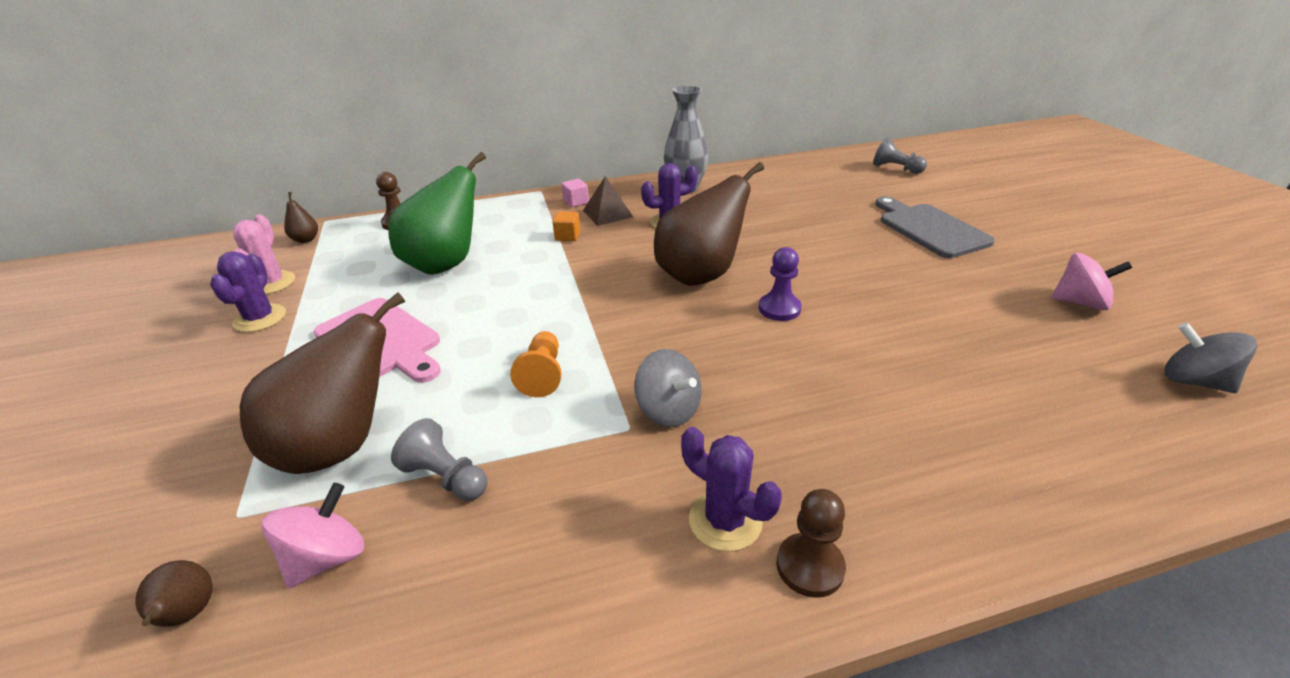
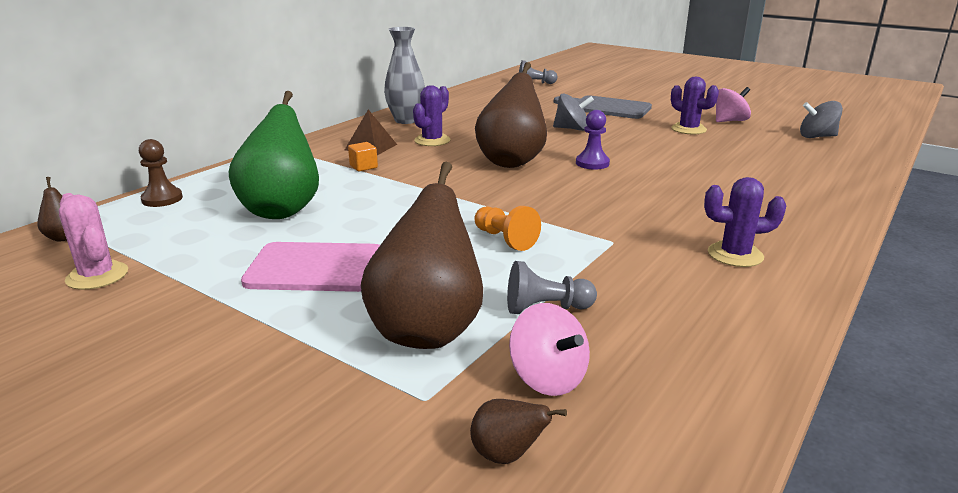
camera: 40 degrees left, 10 degrees down
(260, 318) = (146, 300): purple cactus -> purple cactus (688, 129)
(327, 558) = (548, 378): pink spinning top -> pink spinning top turned 150 degrees clockwise
(576, 202) = (327, 146): pink cube -> none
(668, 410) = (619, 226): grey spinning top -> grey spinning top (571, 129)
(810, 566) = (799, 253): brown pawn -> none

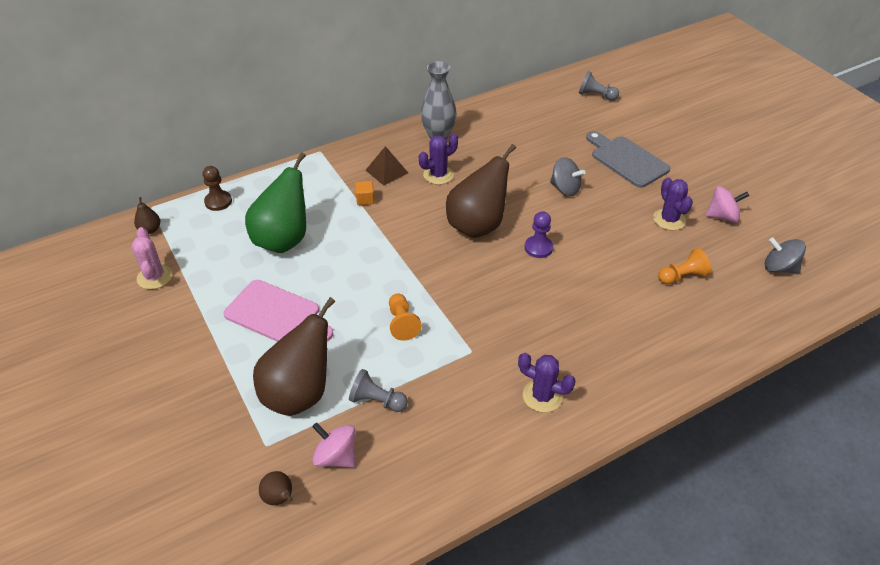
camera: 25 degrees right, 20 degrees up
(548, 378) = (336, 456): pink spinning top -> pink spinning top turned 135 degrees clockwise
(748, 155) = (682, 276): none -> orange pawn

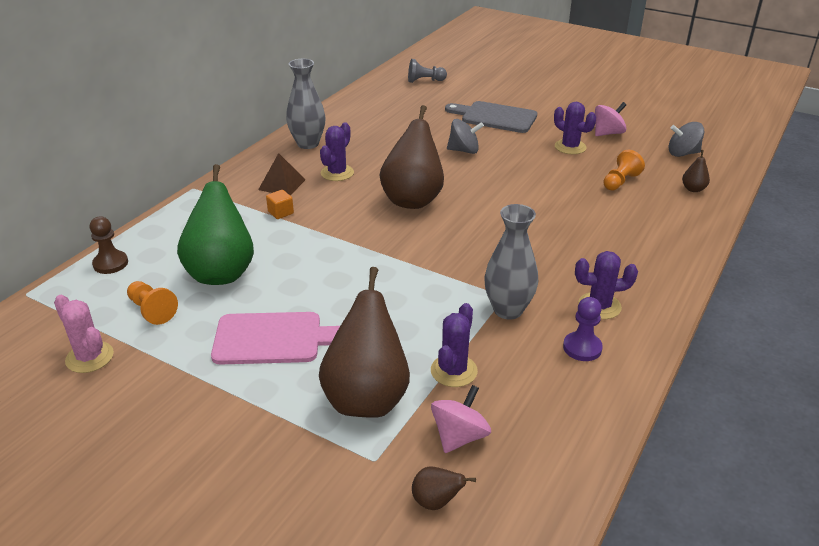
camera: 30 degrees left, 10 degrees down
(150, 229) = (43, 315): brown pear -> brown pear (693, 189)
(336, 456) = (459, 436): pink spinning top -> pink spinning top turned 120 degrees clockwise
(377, 401) = (454, 371): grey pawn -> purple cactus
(402, 323) = (416, 298): orange pawn -> orange pawn (152, 310)
(464, 366) = (508, 310): none -> grey vase
(538, 248) = (484, 199): purple pawn -> purple pawn (582, 348)

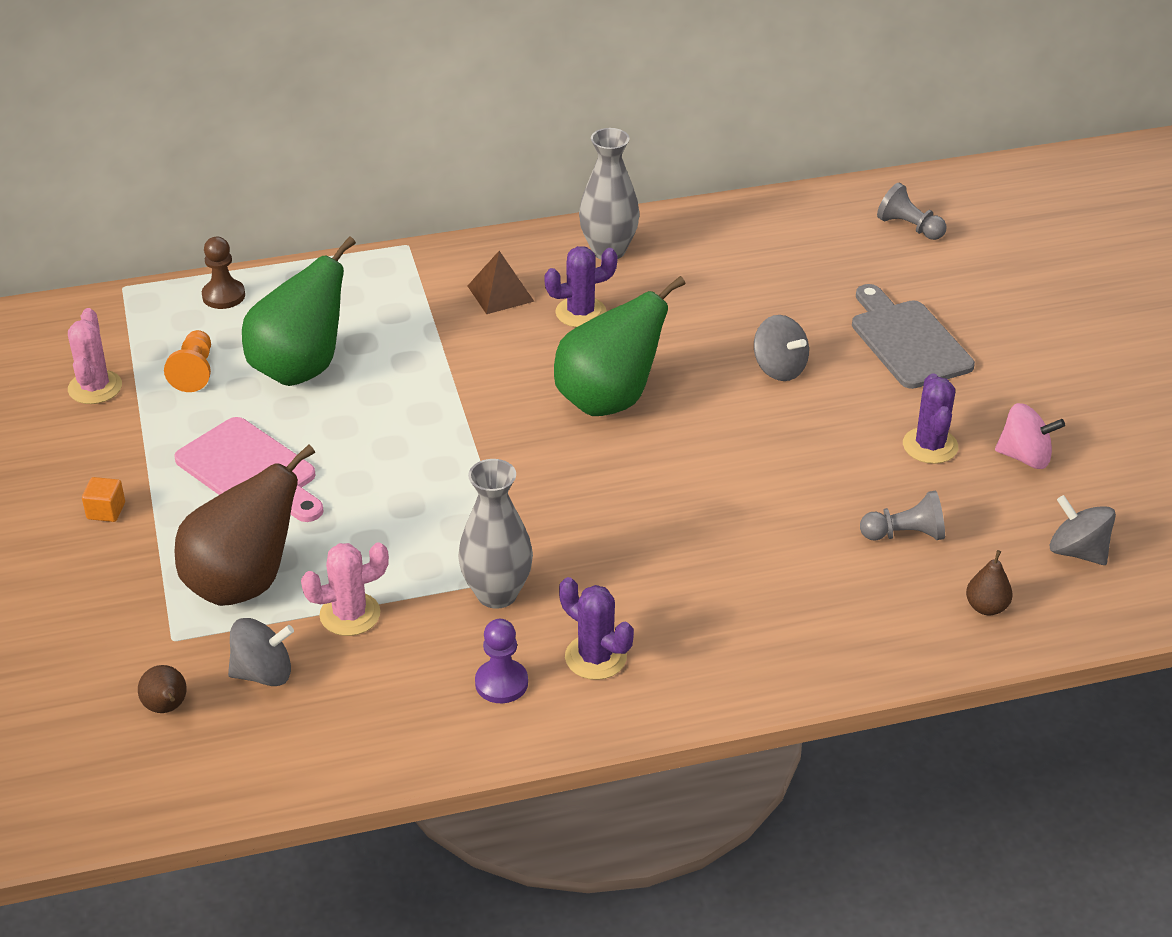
camera: 45 degrees right, 5 degrees up
(280, 212) = (449, 330): orange cube -> orange cube (106, 511)
(413, 199) = (609, 400): brown pear -> green pear
(454, 371) = (350, 614): purple cactus -> pink cactus
(459, 436) = (263, 673): pink spinning top -> grey spinning top
(620, 181) = (905, 534): orange pawn -> grey pawn

